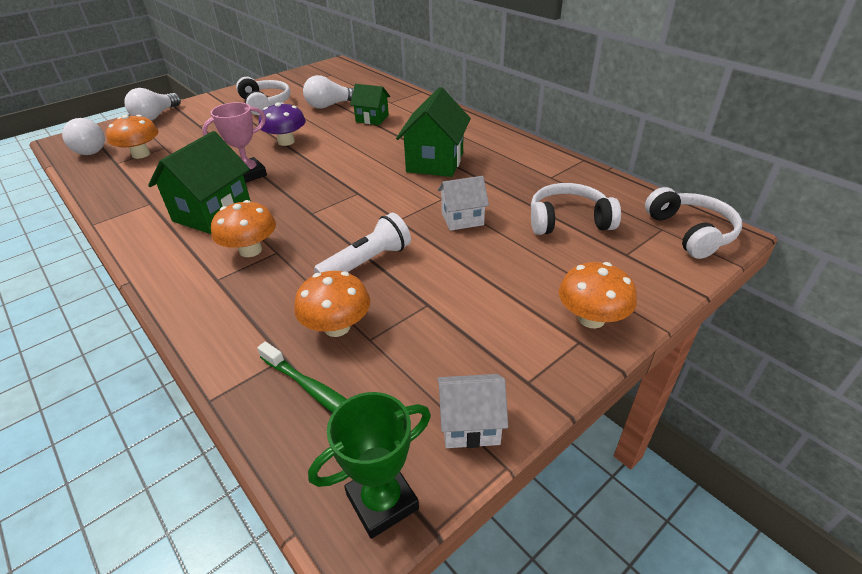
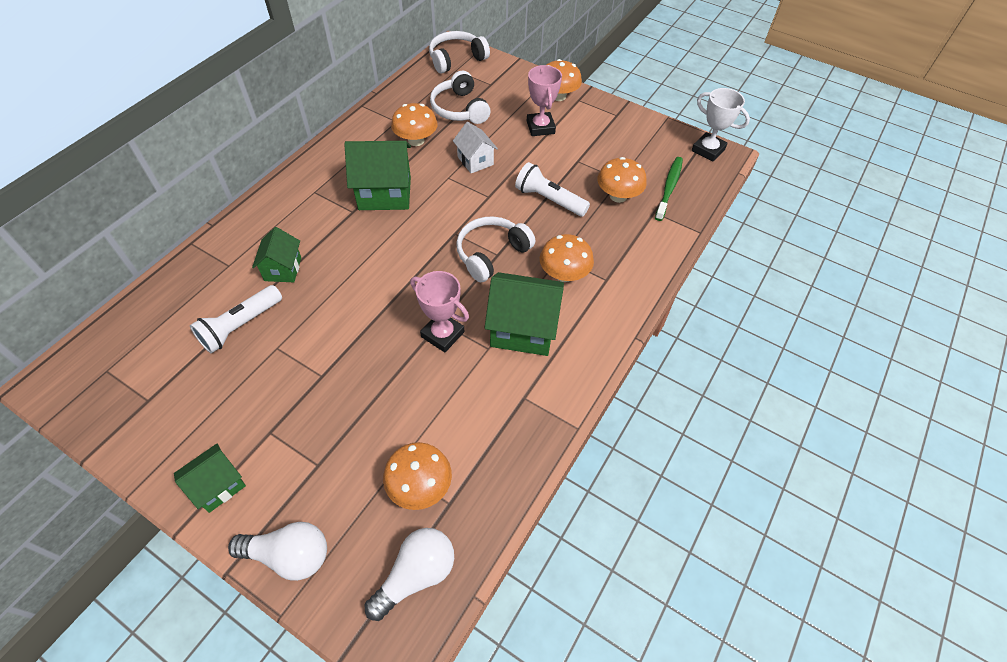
camera: 110 degrees left, 15 degrees up
(221, 100) = (218, 486): none -> green house
(265, 104) = (234, 411): white headphones -> white headphones (491, 254)
(286, 142) = (357, 332): purple mushroom -> none
(330, 105) = (241, 326): white light bulb -> white flashlight
(382, 501) = (708, 150): green trophy -> white trophy
(470, 425) = (653, 130): white house -> none
(512, 185) = (416, 140): none -> orange mushroom
(513, 283) = (540, 127): none -> pink trophy

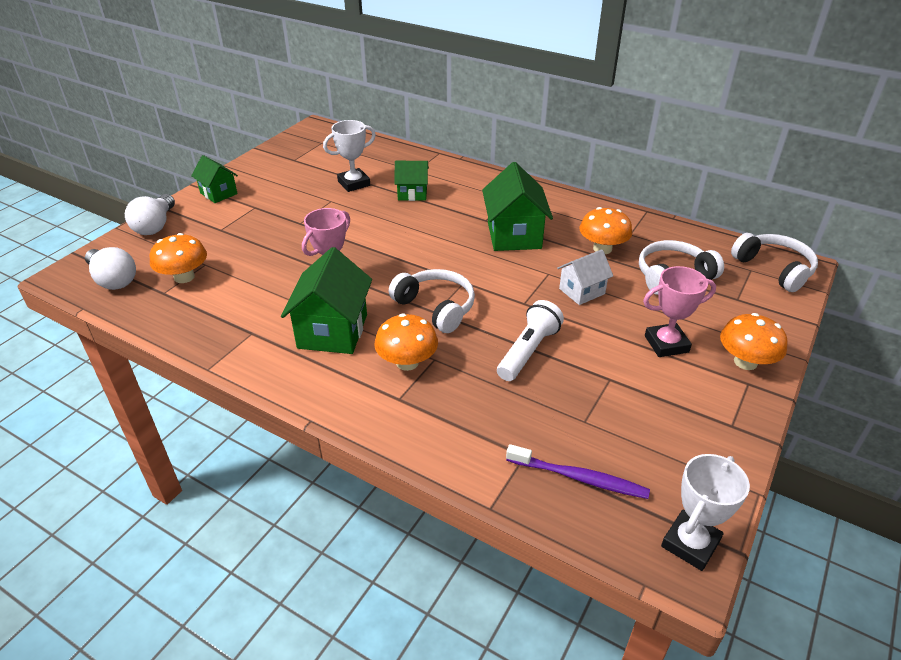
camera: 90 degrees right, 15 degrees down
(241, 326) = (354, 183): white flashlight -> white trophy
(618, 196) = (548, 417): orange mushroom -> none
(669, 188) = (578, 478): green toothbrush -> purple toothbrush

